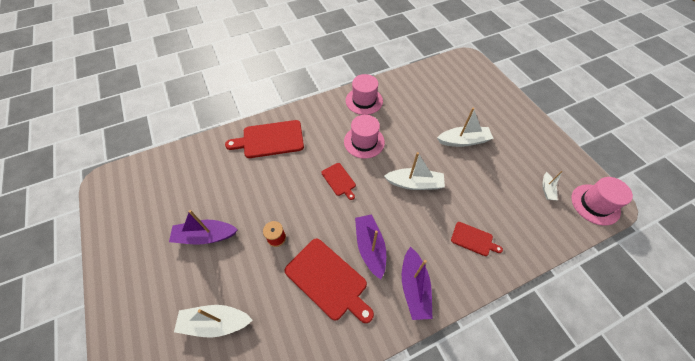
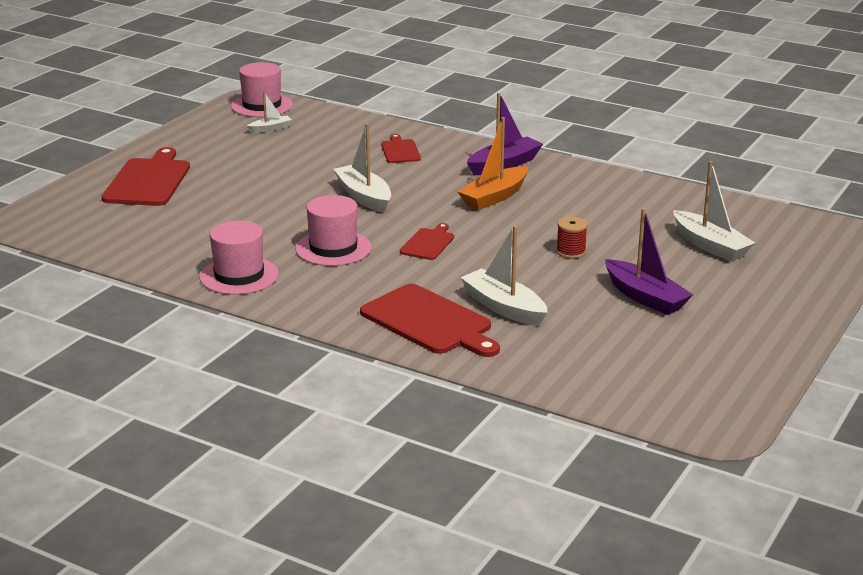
camera: 125 degrees left, 30 degrees down
(328, 280) = (568, 206): red cutting board -> red cutting board (148, 181)
(370, 247) = (494, 197): purple boat -> orange boat
(463, 141) = (242, 185): white boat -> white boat (504, 307)

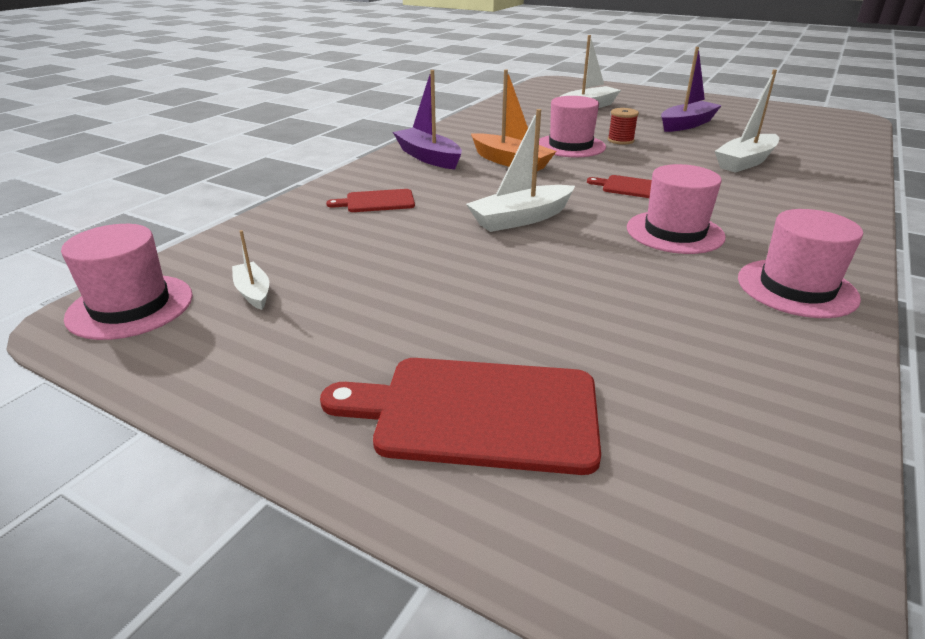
camera: 90 degrees left, 5 degrees up
(429, 322) = (802, 187): red cutting board -> none
(547, 225) = (570, 146): none -> pink hat

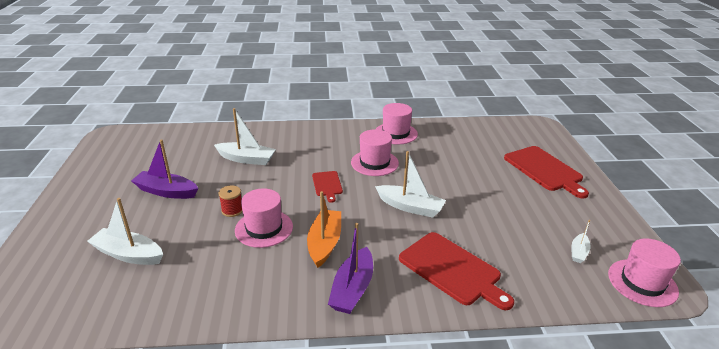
camera: 125 degrees left, 0 degrees up
(377, 201) = (452, 269): red cutting board -> red cutting board, size x1.87

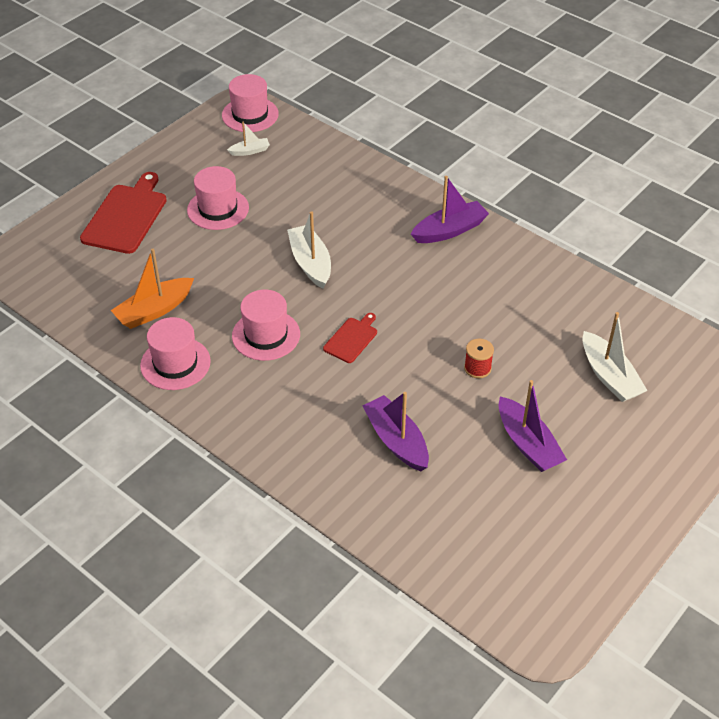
camera: 135 degrees left, 15 degrees up
(246, 159) = (396, 440): white boat -> purple boat
(264, 228) = (466, 326): pink hat -> pink hat (218, 209)
(325, 243) = (428, 278): orange boat -> orange boat (154, 310)
(452, 269) = (359, 198): red cutting board -> none

